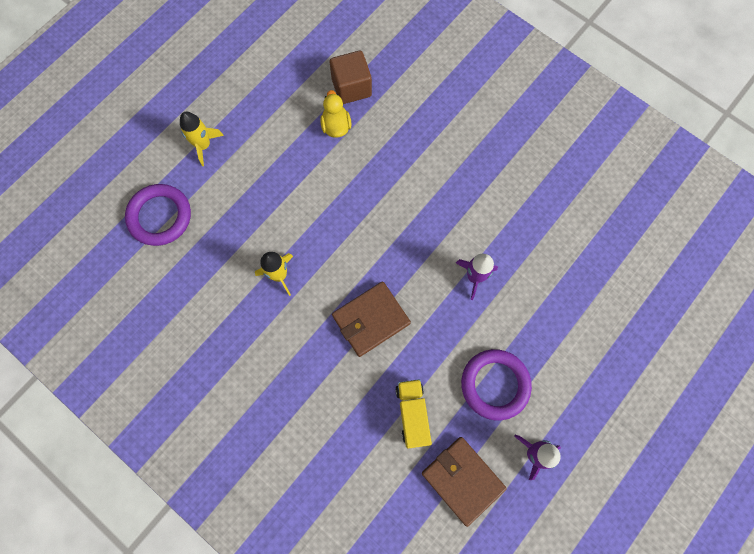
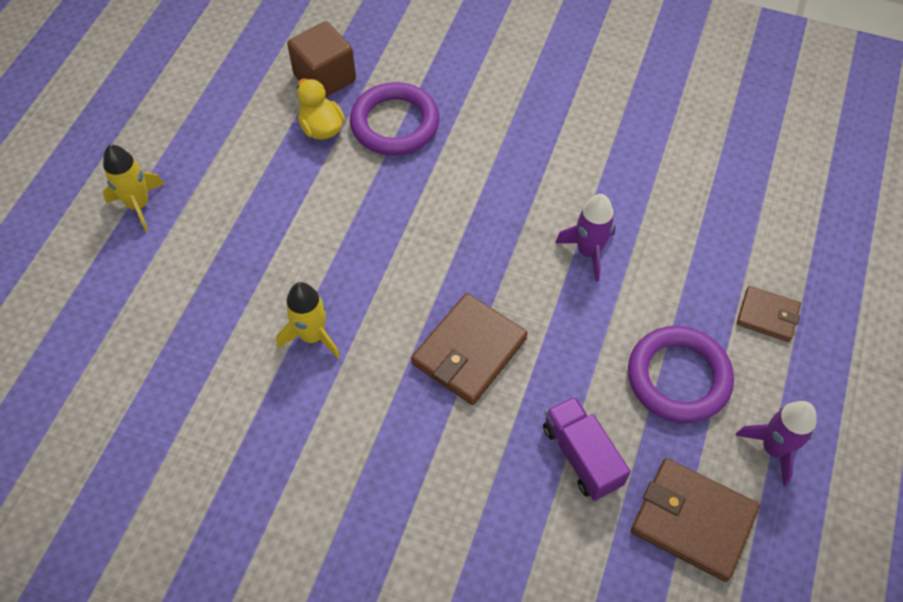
camera: 20 degrees left, 15 degrees down
(160, 216) = (103, 315): purple ring -> purple ring (395, 124)
(412, 414) = (581, 456): yellow truck -> purple truck
(572, 363) = (767, 315): none -> brown wallet

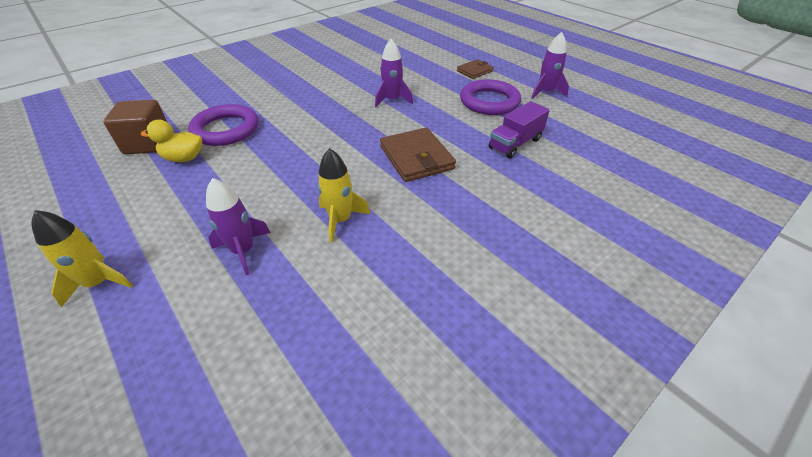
camera: 60 degrees left, 15 degrees down
(226, 281) = (243, 251): none -> purple rocket
(581, 456) = (515, 144): purple truck -> purple truck turned 45 degrees counterclockwise
(693, 521) = (573, 125): brown wallet -> none

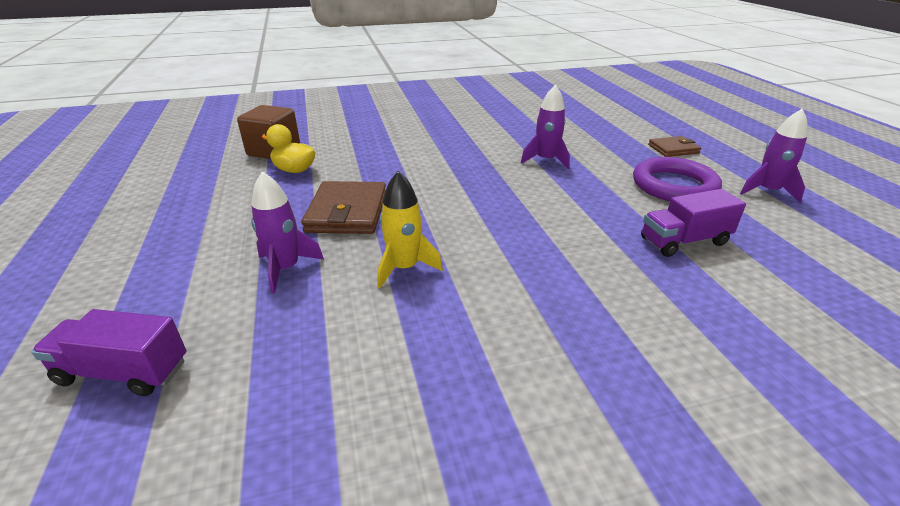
camera: 25 degrees right, 10 degrees down
(99, 283) = (146, 258): yellow rocket -> none
(164, 385) = (123, 372): none -> purple truck
(226, 129) = (350, 153): purple ring -> none
(416, 158) = (537, 226): brown wallet -> brown wallet (347, 212)

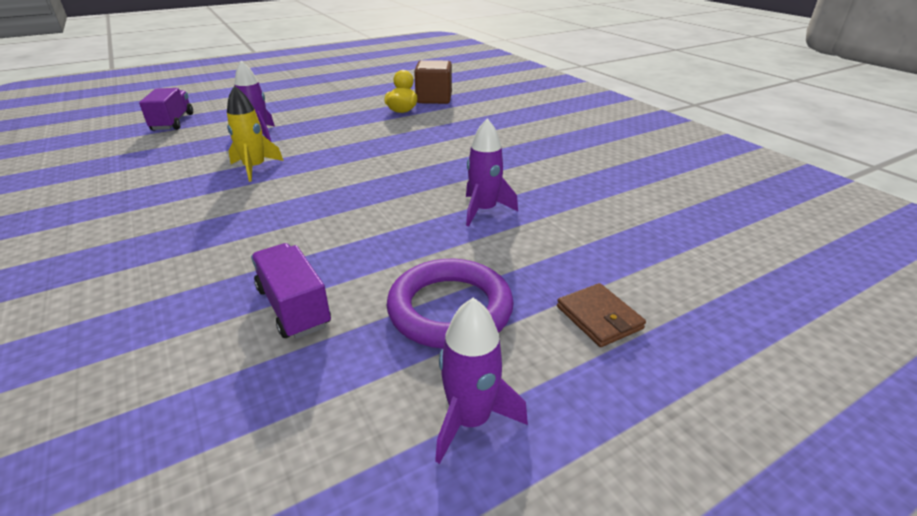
camera: 75 degrees right, 0 degrees up
(347, 212) = (337, 138): brown wallet -> none

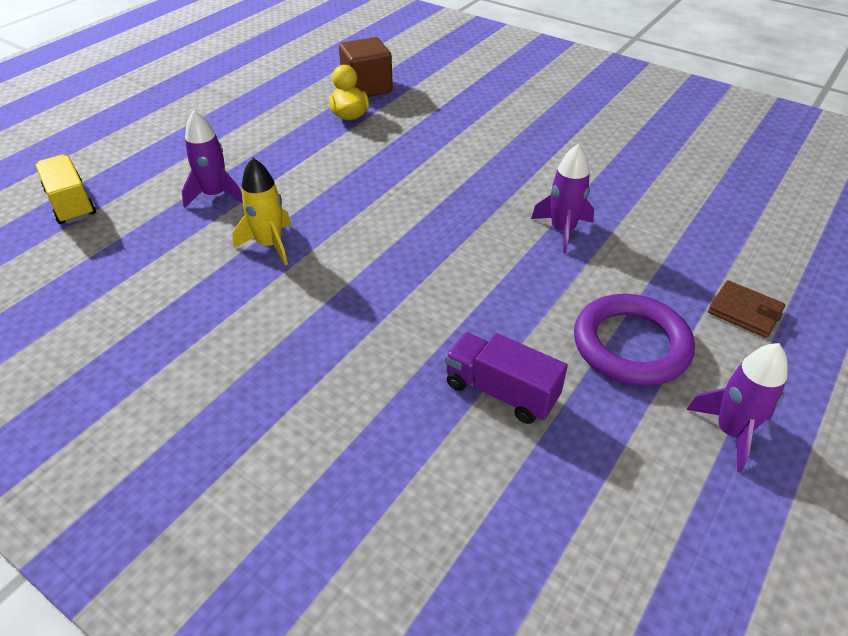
camera: 25 degrees left, 10 degrees up
(173, 122) = (71, 204): purple truck -> yellow truck

